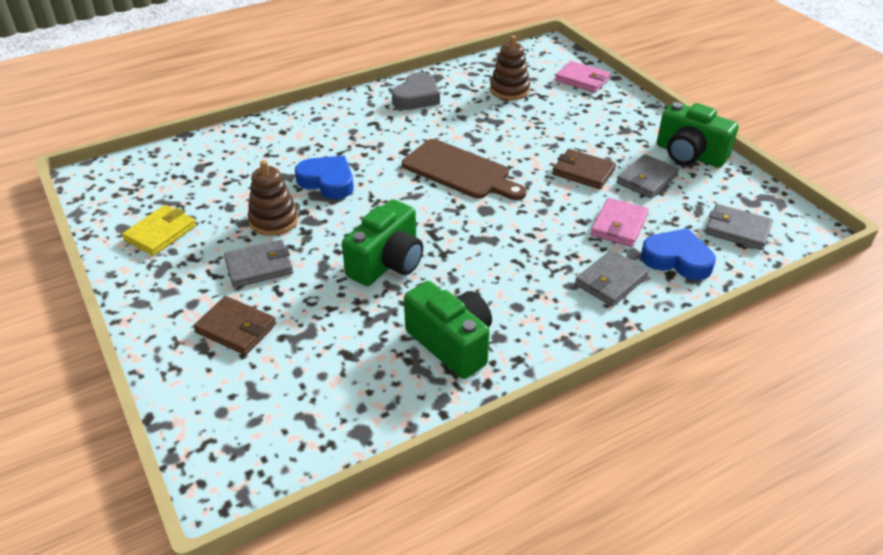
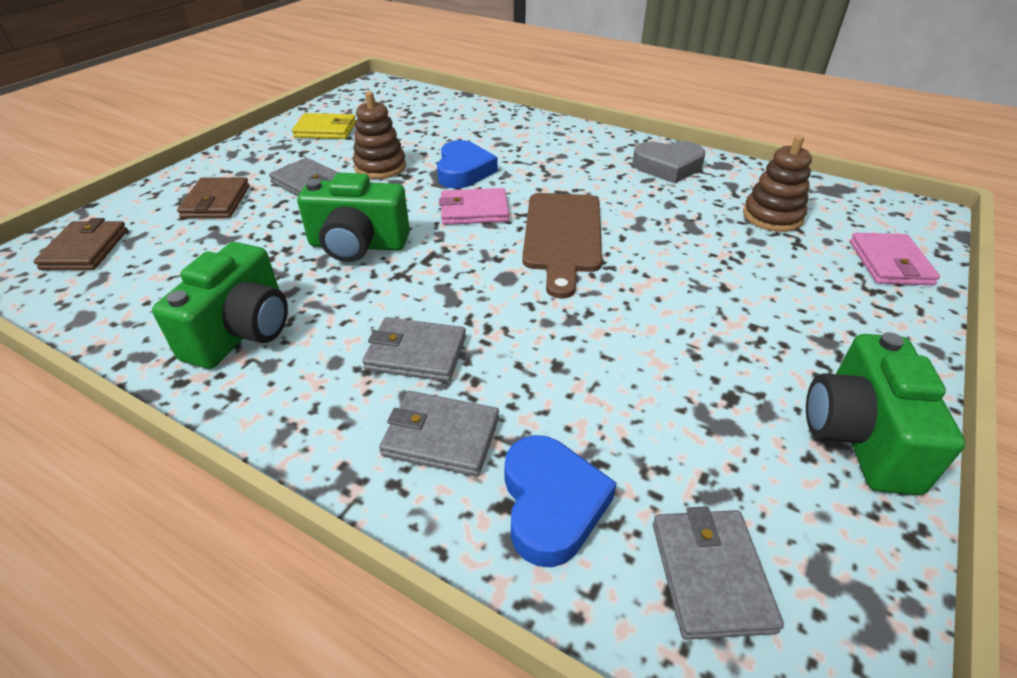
camera: 60 degrees right, 0 degrees up
(583, 172) = (671, 331): brown wallet -> brown wallet (85, 249)
(619, 225) = (580, 406): pink wallet -> pink wallet (474, 210)
(647, 179) = (728, 402): grey wallet -> grey wallet (416, 353)

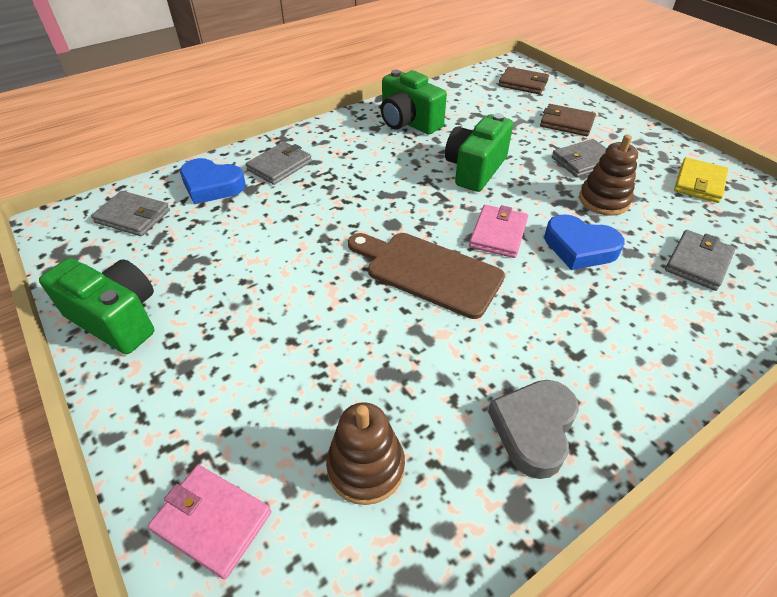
camera: 115 degrees right, 5 degrees up
(416, 353) = (345, 170): grey wallet -> grey wallet (698, 262)

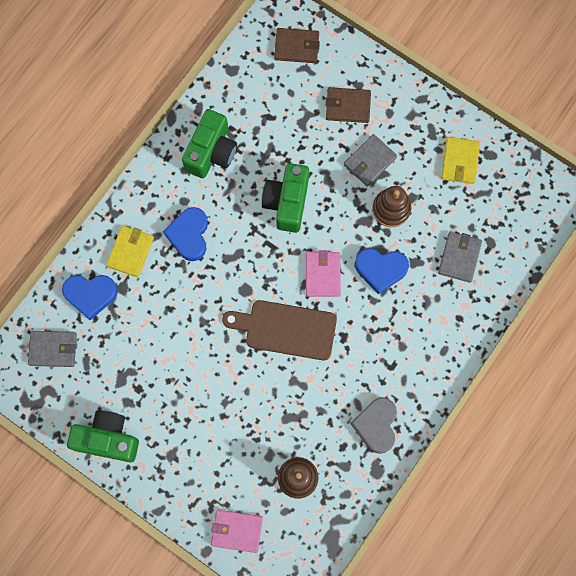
camera: 20 degrees left, 30 degrees up
(279, 166) = (130, 252): grey wallet -> yellow wallet
(351, 168) = (189, 235): none -> blue heart
(408, 122) = (211, 152): green camera -> green camera turned 90 degrees counterclockwise

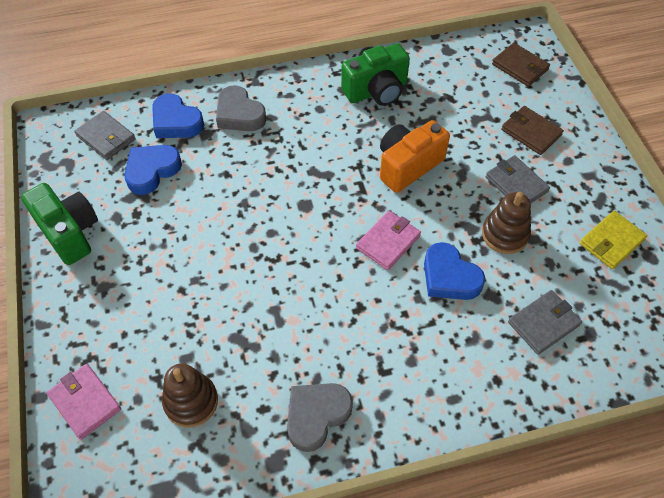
camera: 40 degrees right, 20 degrees down
(130, 252) = (239, 114): yellow wallet -> grey heart
(189, 235) = (299, 134): blue heart -> blue heart (152, 171)
(285, 329) = (310, 261): brown cutting board -> none
(287, 202) = (408, 165): green camera -> orange camera
(370, 161) = (516, 184): grey wallet -> grey wallet turned 60 degrees clockwise

